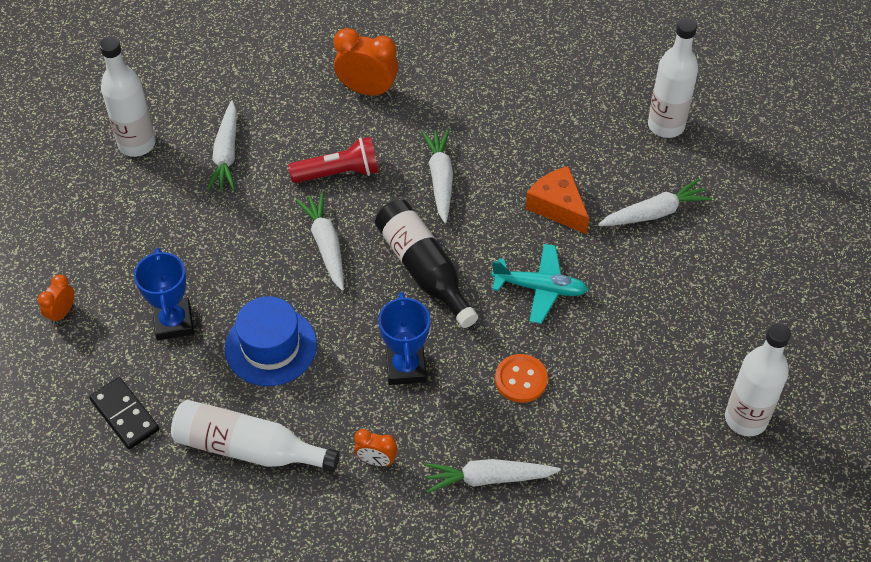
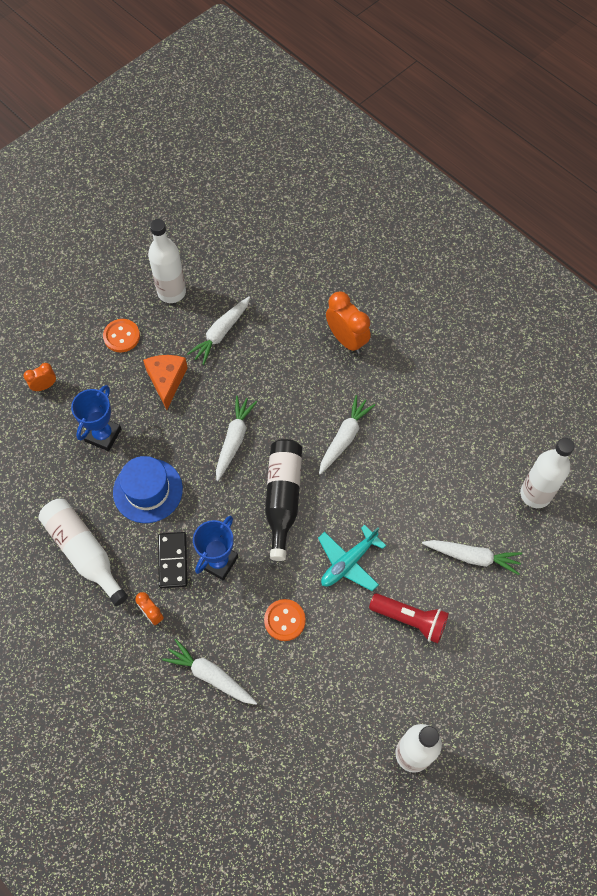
camera: 35 degrees right, 10 degrees up
(114, 216) = (121, 336): none -> orange button
(125, 415) = (31, 480): black domino -> black domino (173, 561)
(338, 173) = (281, 391): red flashlight -> red flashlight (410, 619)
(540, 288) = (348, 562): turquoise plane -> turquoise plane turned 90 degrees clockwise
(557, 206) = (408, 509): orange cheese -> orange cheese (166, 381)

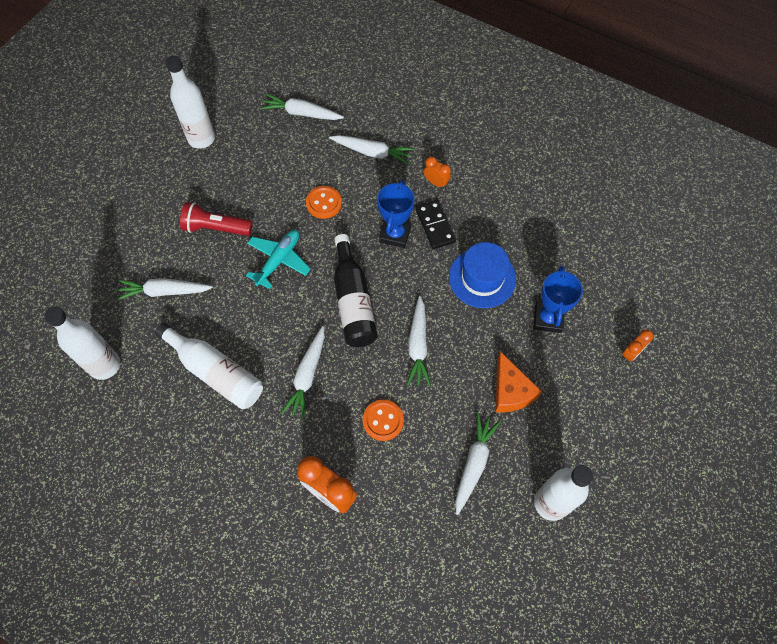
camera: 165 degrees right, 0 degrees up
(84, 552) = (514, 214): white bottle -> white bottle (216, 372)
(121, 336) = (581, 430): orange button -> orange button (383, 420)
(280, 760) = (302, 113): none -> white carrot

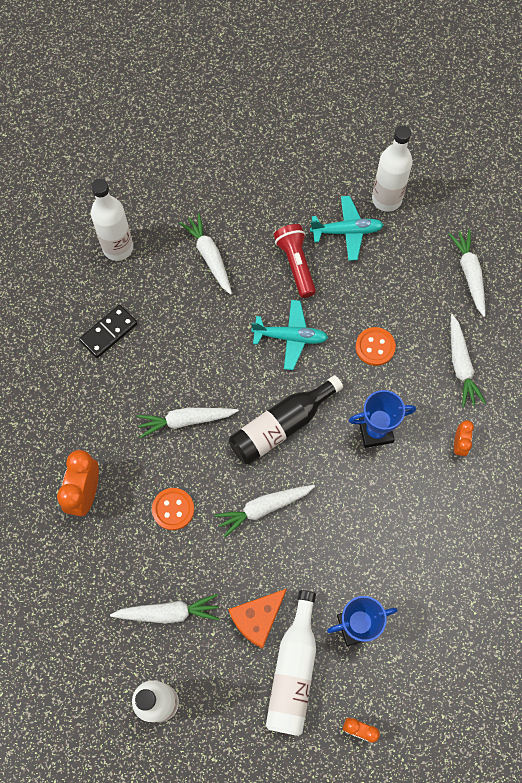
camera: 65 degrees right, 5 degrees up
(211, 178) = (347, 231): none -> turquoise plane
(216, 372) = (153, 341): white bottle -> white bottle (293, 671)
(435, 226) = (406, 466): black domino -> black domino (108, 332)
(482, 278) = (369, 539): blue hat -> none

